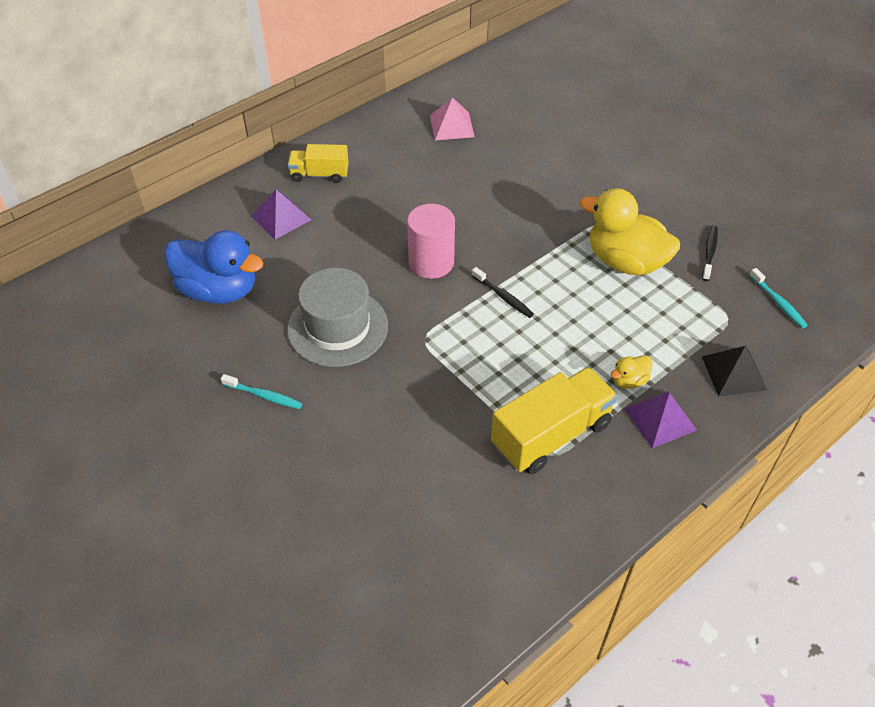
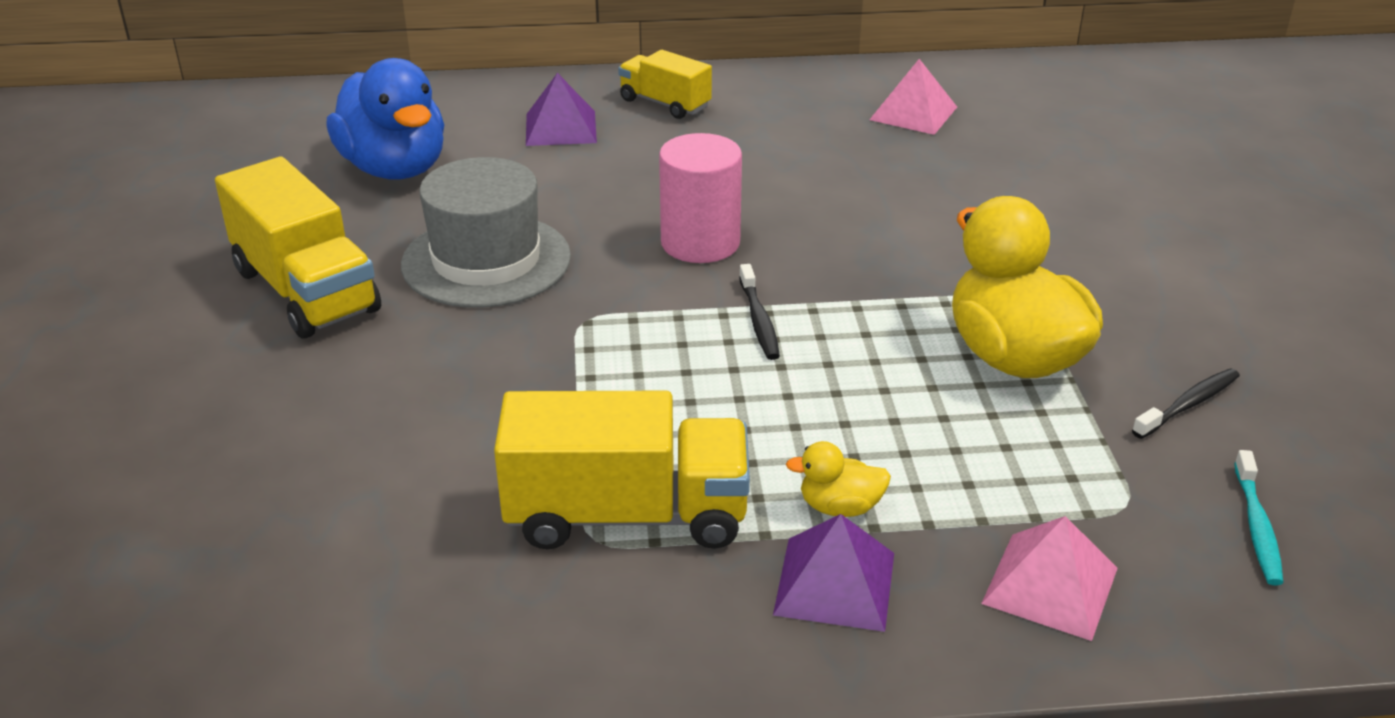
camera: 35 degrees right, 15 degrees down
(264, 395) = (306, 290): turquoise toothbrush -> yellow truck
(734, 373) = (1050, 585): black pyramid -> pink pyramid

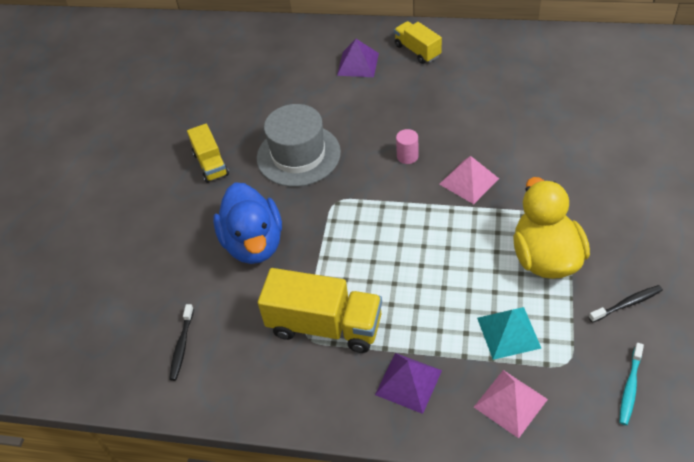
camera: 20 degrees right, 15 degrees up
(306, 290) = (211, 164): yellow truck -> yellow truck, size x0.59
(395, 169) = (268, 85): blue duck -> blue duck (254, 243)
(700, 243) = (407, 156): pink cylinder -> pink cylinder, size x0.52
(759, 320) = (422, 214): black toothbrush -> black toothbrush (182, 346)
(840, 507) = (425, 338): yellow duck -> none
(913, 113) = (553, 72): pink pyramid -> pink pyramid (469, 181)
(997, 475) = (508, 332): none -> turquoise pyramid

